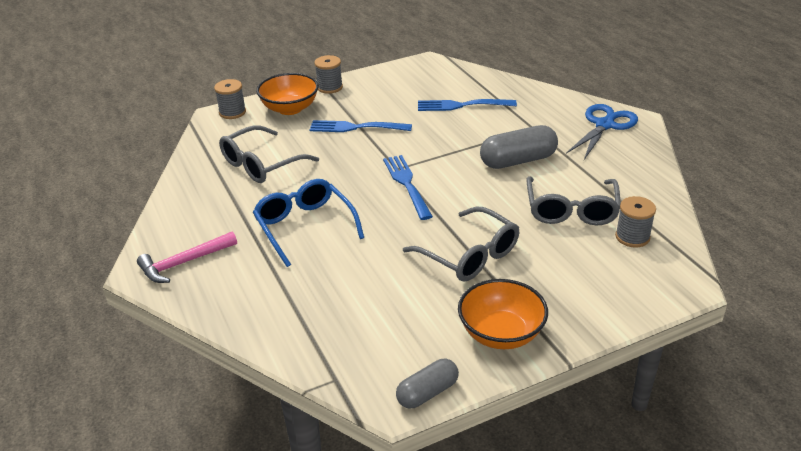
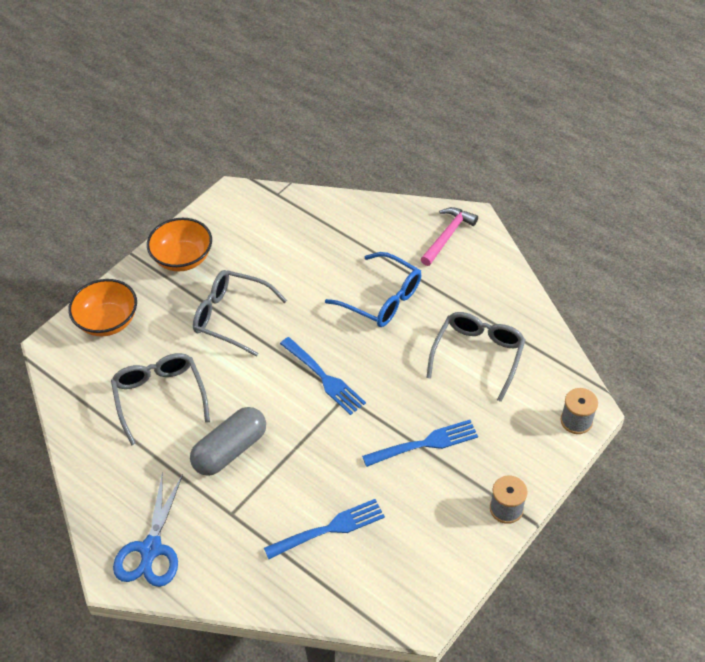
camera: 155 degrees right, 15 degrees up
(290, 108) = (520, 450): orange bowl -> orange bowl (107, 321)
(427, 393) = (215, 205): grey capsule -> none
(632, 237) = (100, 383): grey spool -> none

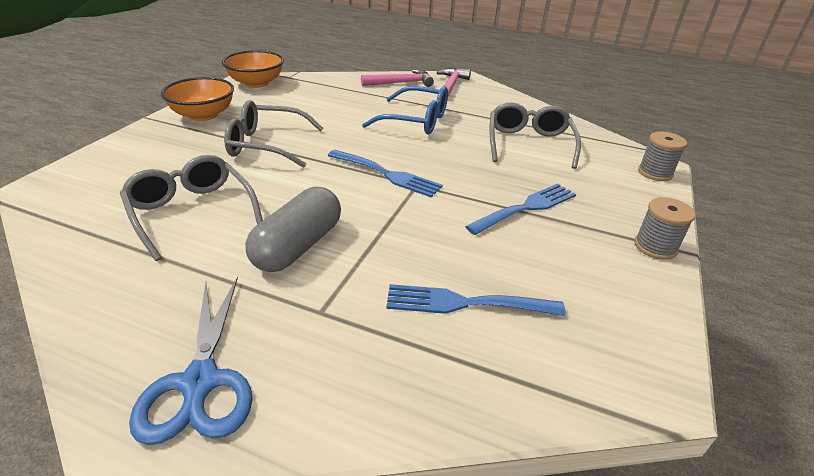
camera: 20 degrees left, 15 degrees down
(107, 321) = (118, 162): orange bowl -> orange bowl (256, 83)
(329, 529) = (466, 303): blue fork -> blue fork turned 135 degrees counterclockwise
(394, 222) = (401, 83): none -> pink hammer

